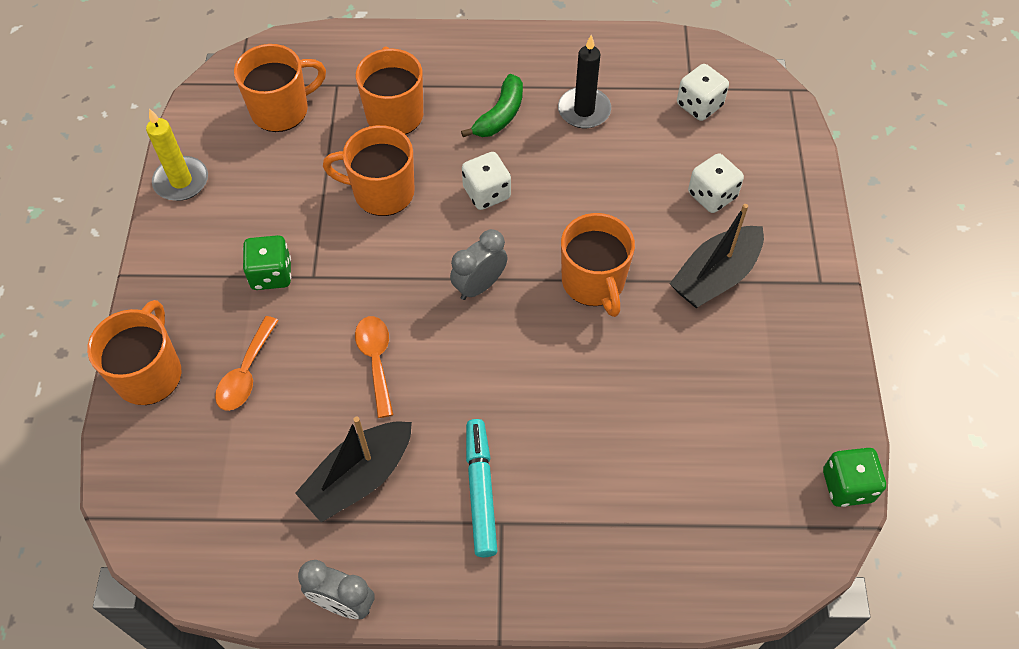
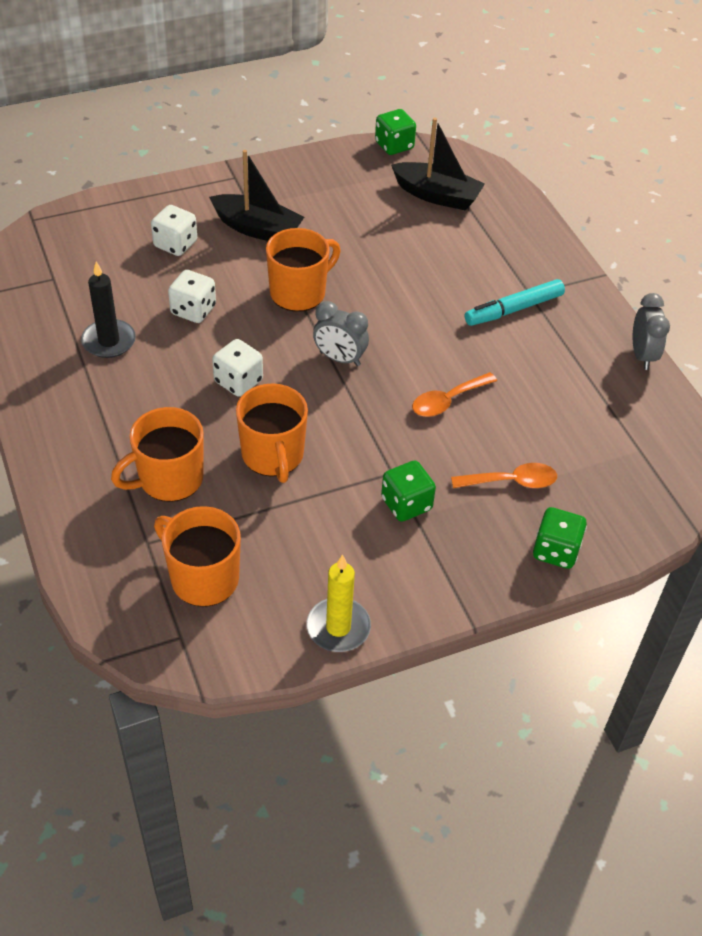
camera: 115 degrees left, 10 degrees down
(150, 374) = (555, 551): orange mug -> green dice
(359, 478) = (550, 377): black boat -> black boat (437, 195)
(500, 115) = (139, 398): green banana -> none
(699, 105) = (73, 269): white dice -> white dice (193, 310)

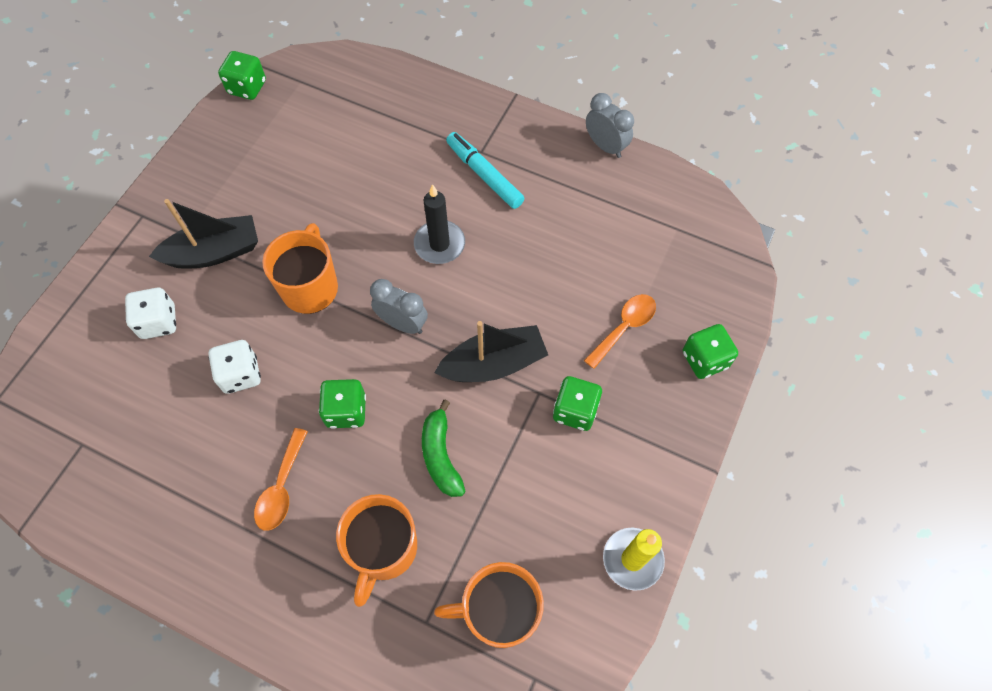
camera: 40 degrees left, 15 degrees up
(109, 341) = (199, 464): black candle -> black candle (439, 244)
(238, 381) = (346, 411): white dice -> green dice
(273, 456) = (441, 455): orange mug -> green banana
(339, 359) = (403, 323): grey clock -> grey clock turned 135 degrees counterclockwise
(437, 195) = (328, 112): black boat -> black boat (494, 364)
(448, 400) = (516, 295): orange spoon -> orange spoon (281, 487)
(514, 309) = (484, 175): turquoise marker -> turquoise marker turned 120 degrees clockwise

